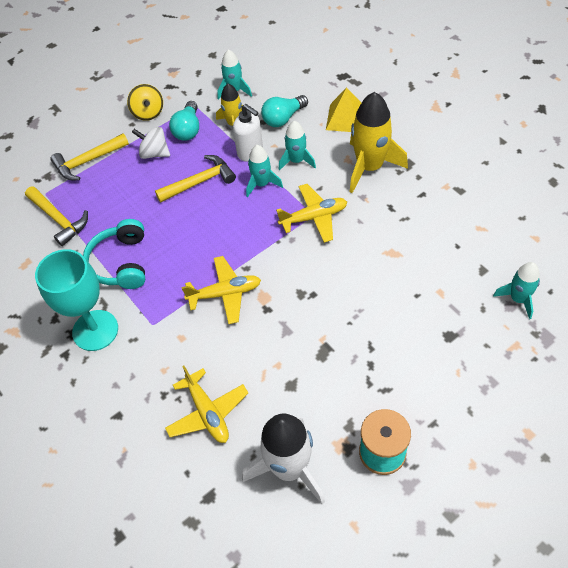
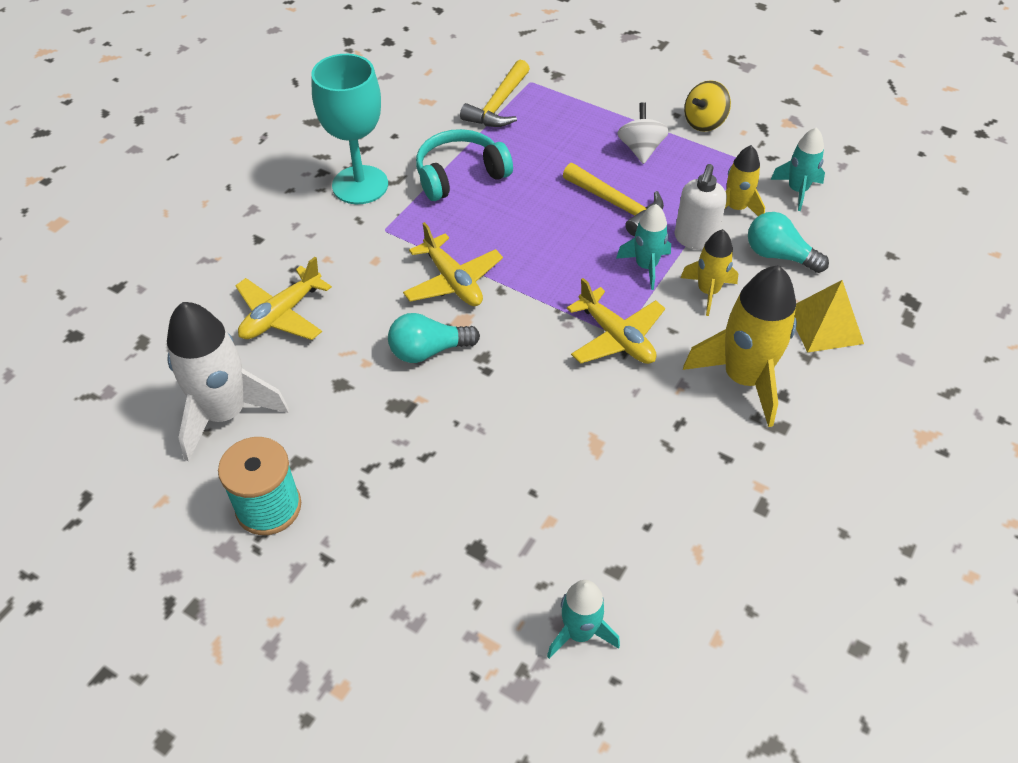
camera: 65 degrees right, 5 degrees down
(88, 161) = (595, 98): yellow hammer -> none
(188, 129) = (698, 167): turquoise light bulb -> turquoise light bulb (428, 351)
(296, 161) = (708, 291): turquoise rocket -> yellow rocket

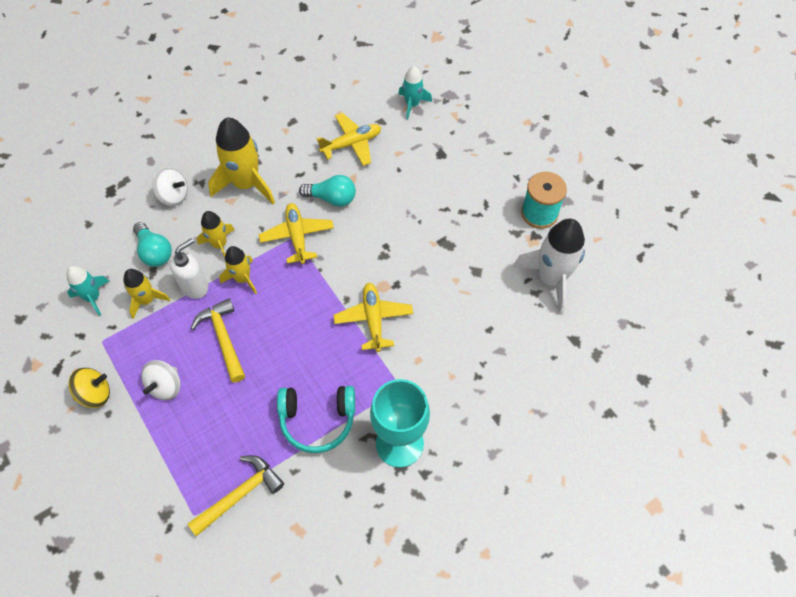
camera: 155 degrees left, 10 degrees up
(281, 314) = (498, 339): yellow plane -> yellow plane (351, 144)
(428, 351) = (414, 273): turquoise light bulb -> turquoise light bulb (332, 198)
(646, 266) = (242, 278): turquoise rocket -> yellow rocket
(824, 326) = (174, 196): yellow pyramid -> white spinning top

